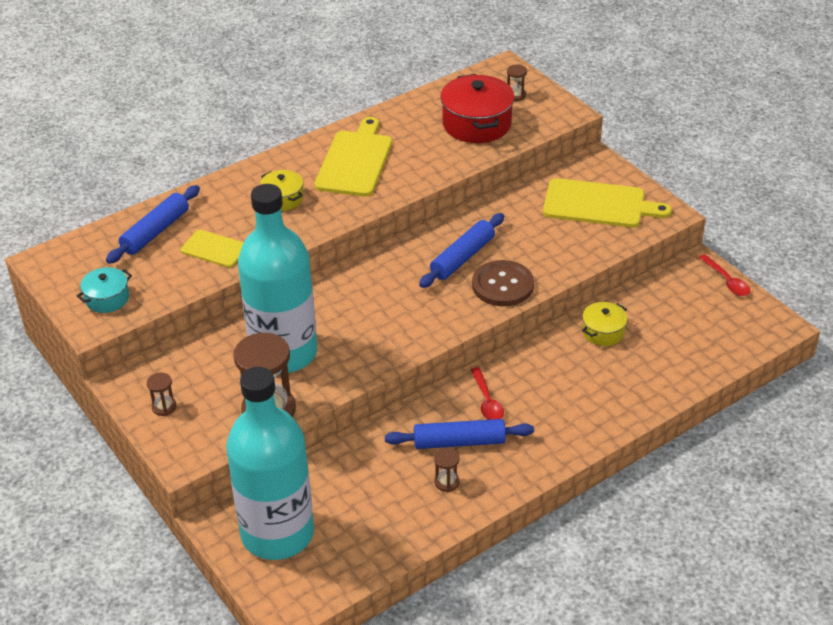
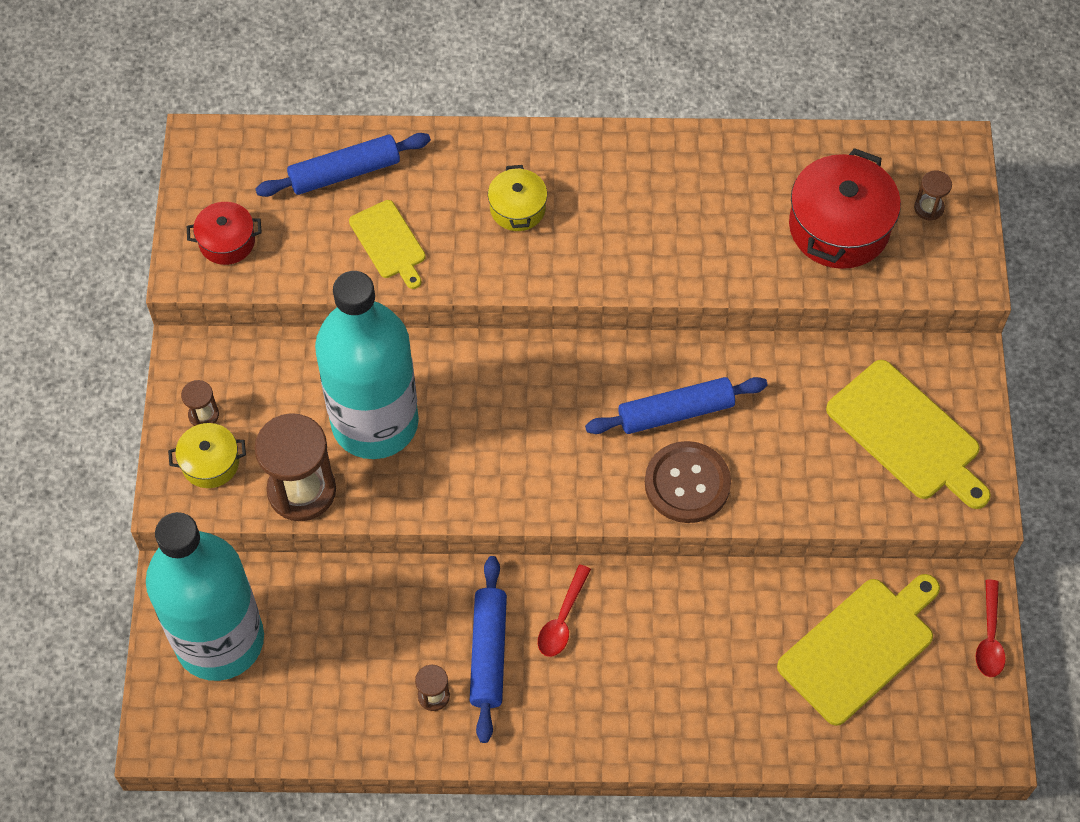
camera: 35 degrees right, 20 degrees up
(107, 298) = (227, 241): turquoise pot -> red pot
(355, 161) = (644, 199): yellow cutting board -> yellow cutting board (860, 647)
(459, 442) = (488, 653): blue rolling pin -> blue rolling pin turned 60 degrees clockwise
(603, 332) = (773, 612): yellow pot -> yellow pot (210, 463)

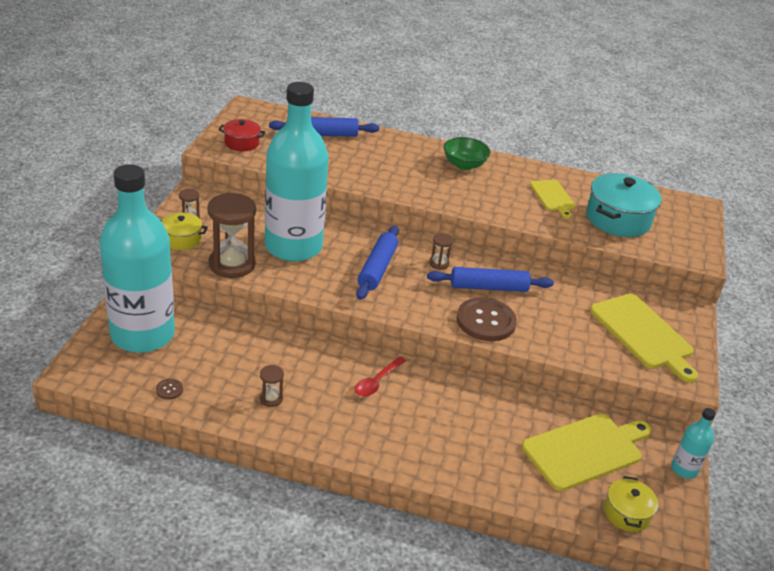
camera: 10 degrees right, 25 degrees down
(296, 725) = (169, 390): none -> brown button
(389, 242) = (336, 164): yellow cutting board -> yellow cutting board (553, 197)
(488, 653) = (319, 386): blue rolling pin -> blue rolling pin (377, 269)
(517, 208) = (419, 169): yellow pot -> yellow pot (627, 513)
(582, 173) = (464, 165): none -> green bowl
(839, 227) = (618, 219): red pot -> turquoise pot
(929, 208) = (677, 224): brown hourglass -> brown hourglass (439, 263)
(989, 637) = (684, 469): red spoon -> turquoise bottle

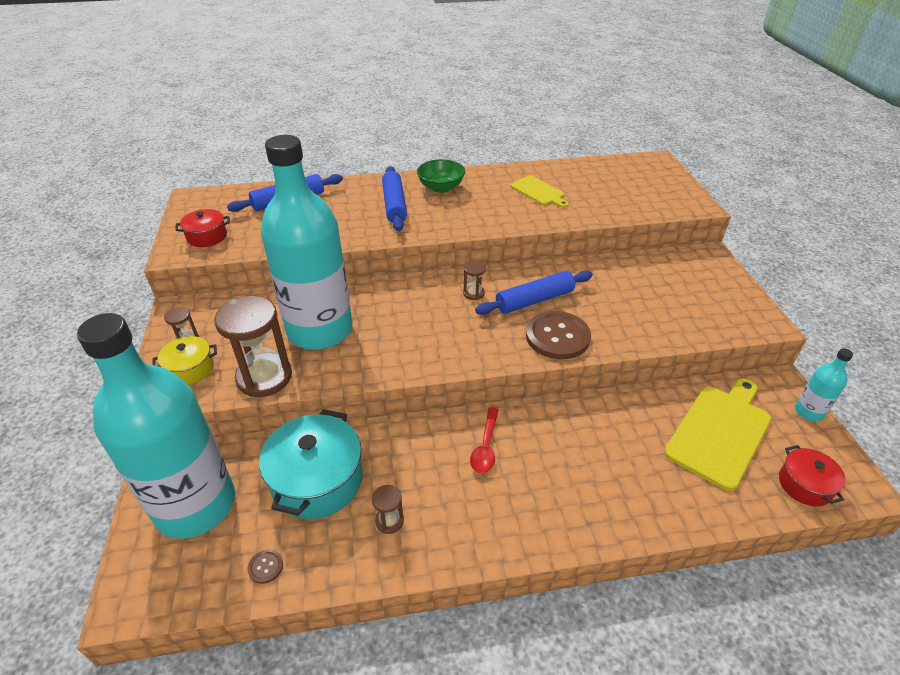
camera: 20 degrees left, 5 degrees up
(377, 269) = (419, 321): blue rolling pin -> blue rolling pin (394, 205)
(618, 219) = (606, 193): turquoise pot -> turquoise pot (317, 480)
(627, 513) = (804, 485): yellow pot -> red pot
(643, 334) = (694, 293): yellow cutting board -> none

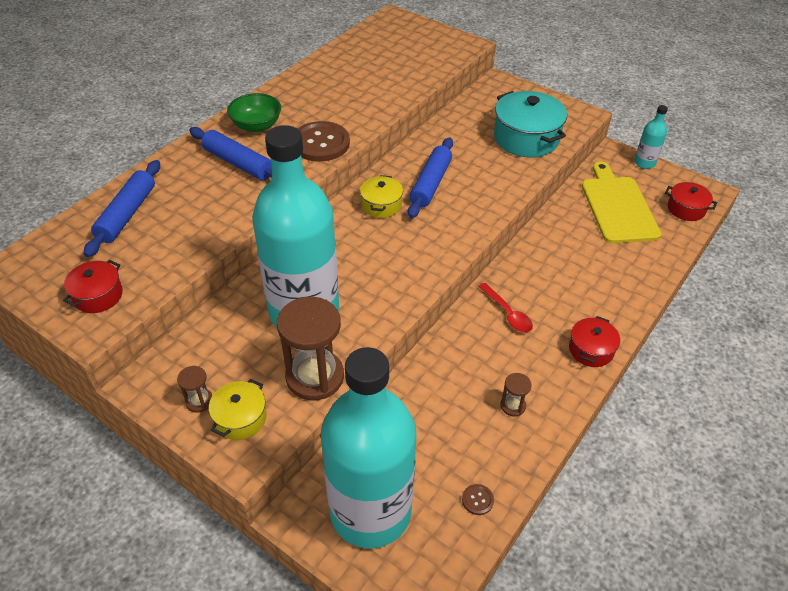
camera: 45 degrees left, 5 degrees up
(317, 480) = (432, 422): turquoise pot -> turquoise pot (526, 138)
(473, 293) = (381, 205): brown hourglass -> yellow pot
(518, 533) = (591, 350): none -> red pot
(538, 191) = (342, 88): yellow cutting board -> none
(557, 336) = (479, 201): brown button -> brown button (320, 143)

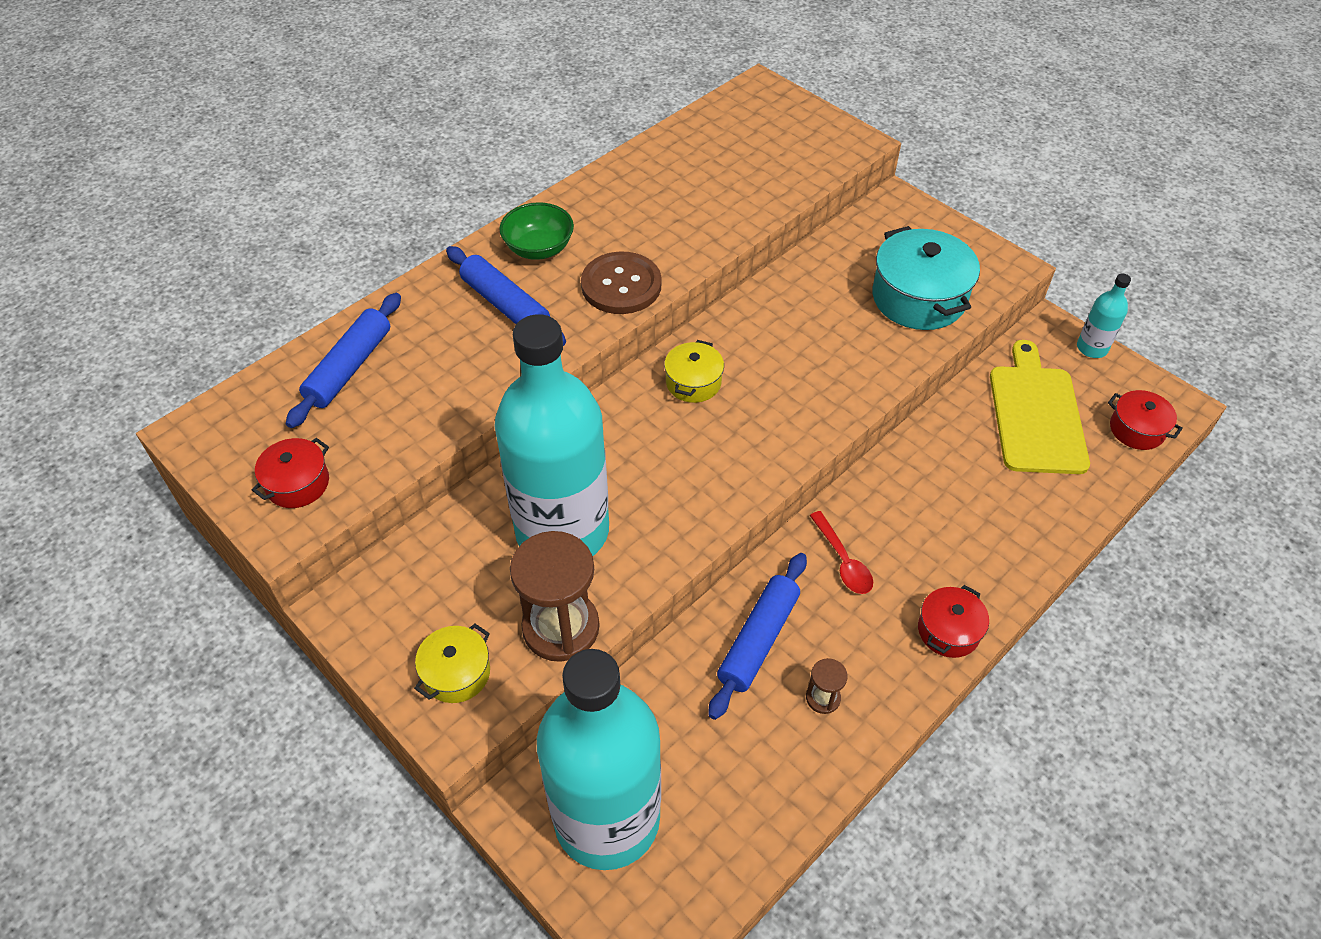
camera: 10 degrees right, 5 degrees up
(199, 401) = (408, 641): brown hourglass -> none
(431, 184) = (768, 356): blue rolling pin -> blue rolling pin (758, 640)
(477, 500) = (749, 824): brown button -> none

